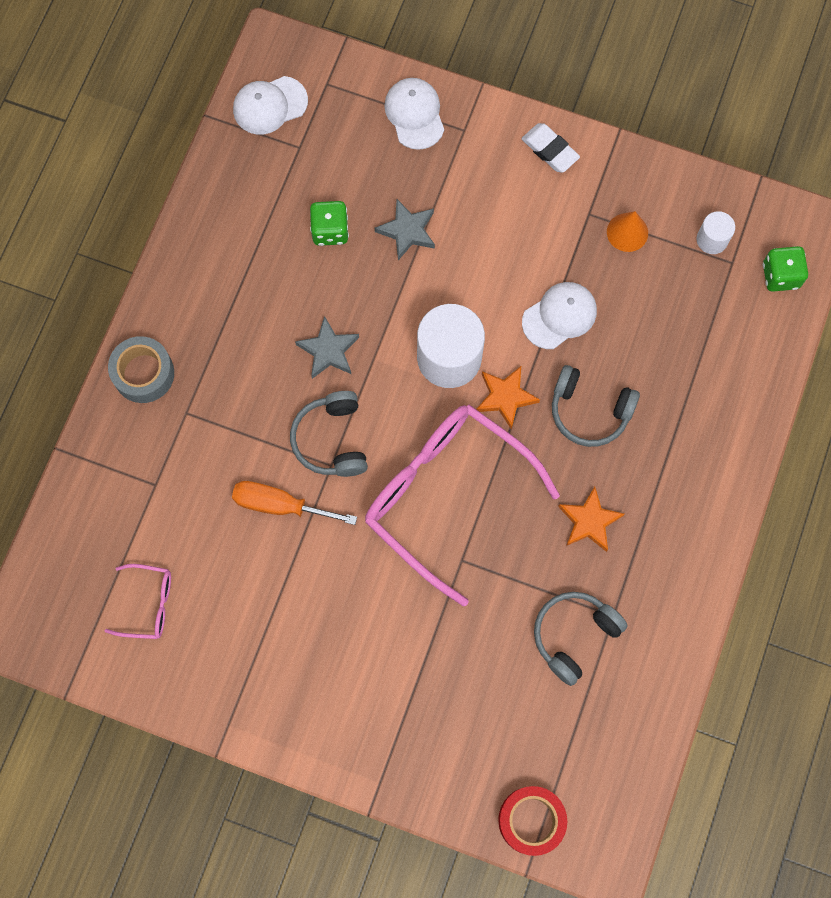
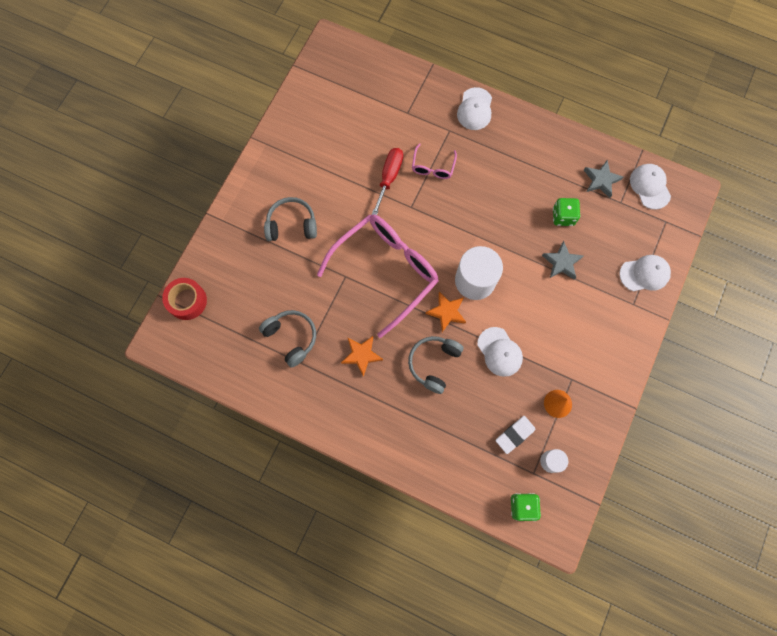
camera: 95 degrees right, 0 degrees up
(143, 373) = (475, 109): grey tape -> white cap
(149, 604) = (338, 107): pink glasses -> pink glasses (433, 167)
(280, 505) = (389, 177): orange screwdriver -> red screwdriver
(328, 350) = (483, 210): grey star -> grey star (601, 180)
(332, 440) = (426, 208): grey headphones -> grey headphones (292, 225)
(550, 150) = (619, 358): white eraser -> white eraser (514, 435)

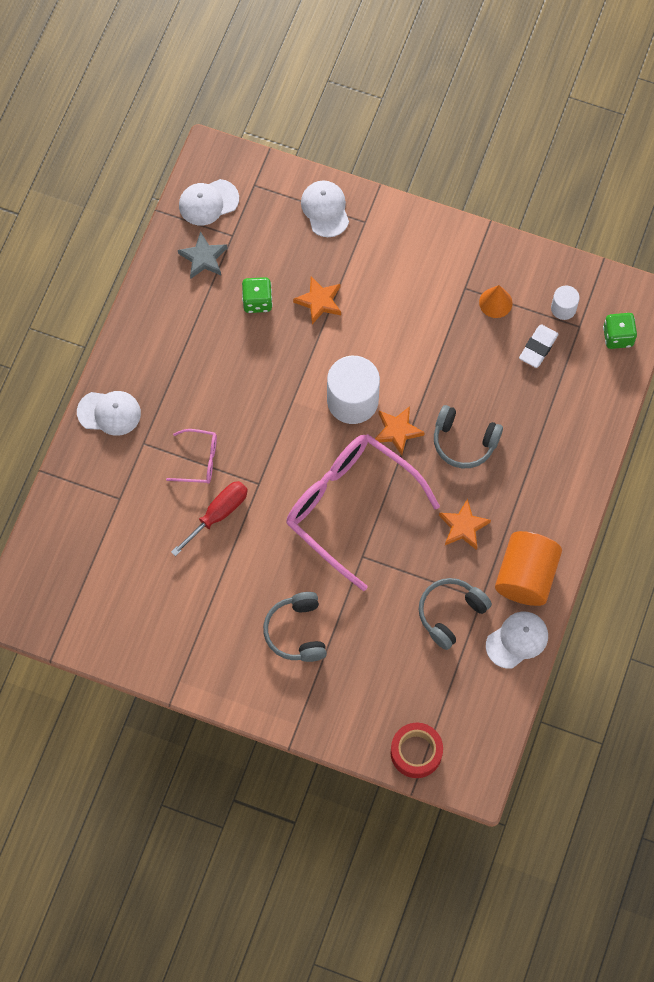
camera: 95 degrees left, 5 degrees down
(315, 400) = (525, 576): none -> orange cylinder
(389, 177) = (218, 514): red screwdriver -> red screwdriver turned 120 degrees clockwise
(499, 352) = (441, 368): white cap -> white cap (517, 640)
(514, 435) = (538, 348): white eraser -> white eraser turned 75 degrees clockwise
(561, 262) = (319, 301): grey star -> orange star

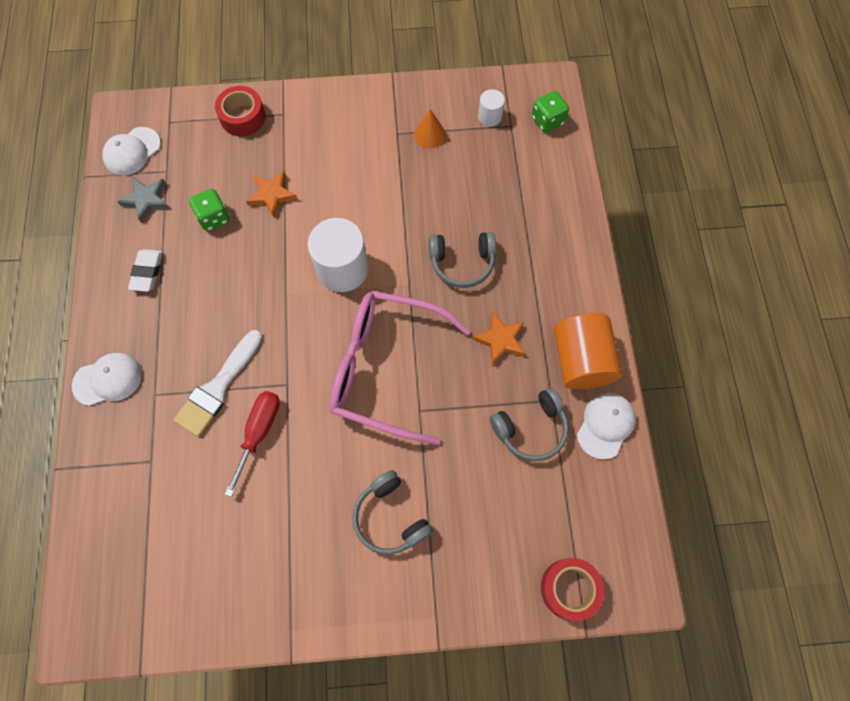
camera: 25 degrees left, 0 degrees up
(199, 460) = (218, 387): pink glasses -> white brush
(325, 209) = (243, 117): white cap -> red tape
(397, 431) = (397, 279): orange star -> none
(450, 613) = (530, 428): grey headphones -> grey headphones turned 135 degrees counterclockwise
(538, 348) = (485, 156): white eraser -> white eraser (147, 272)

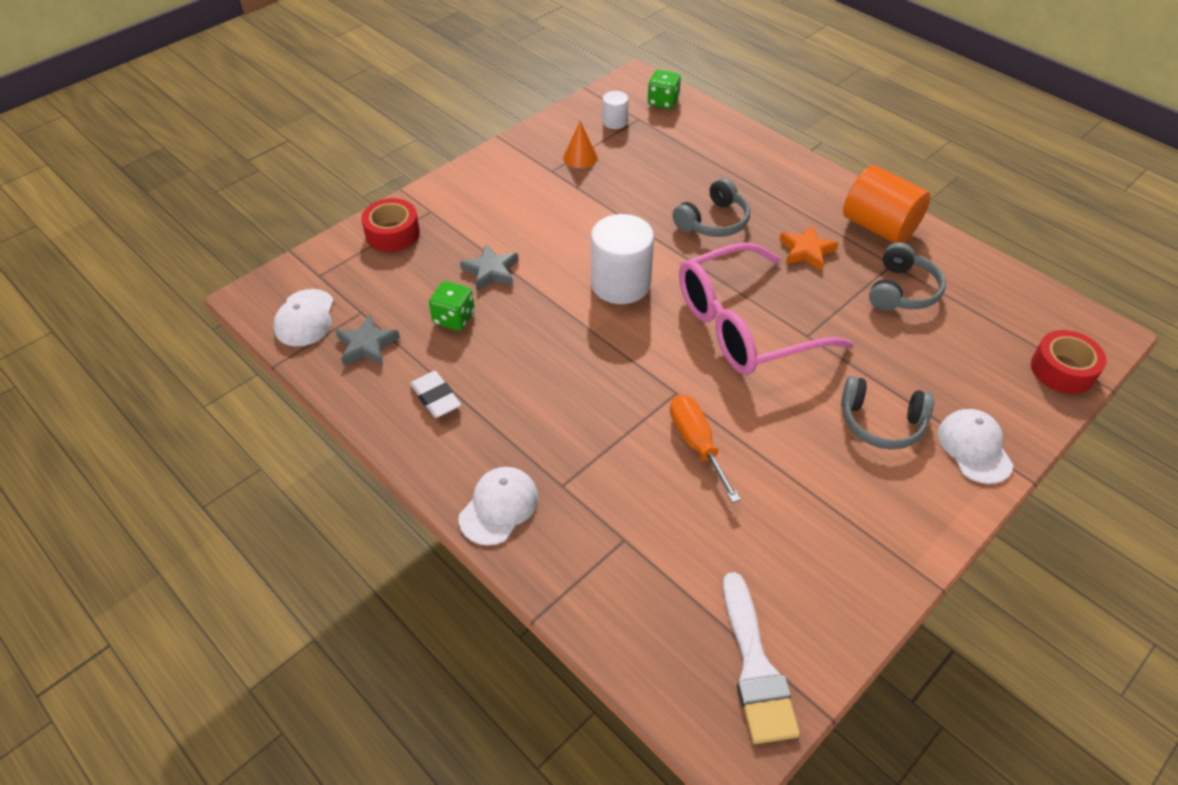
camera: 40 degrees left, 20 degrees down
(218, 387) = (617, 437): white brush -> white brush (755, 667)
(259, 432) = (696, 444): red screwdriver -> orange screwdriver
(272, 195) = (491, 271): orange star -> grey star
(605, 425) = (948, 254): white cap -> white cap (974, 448)

